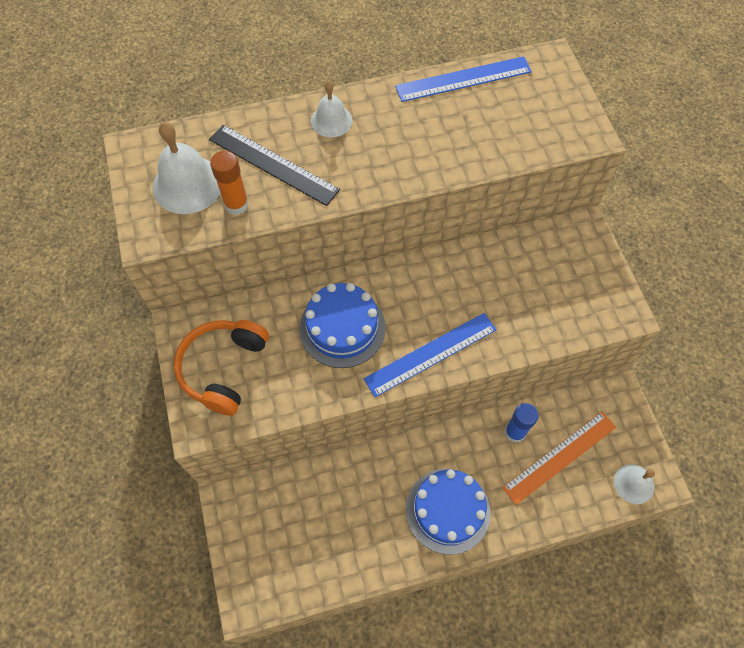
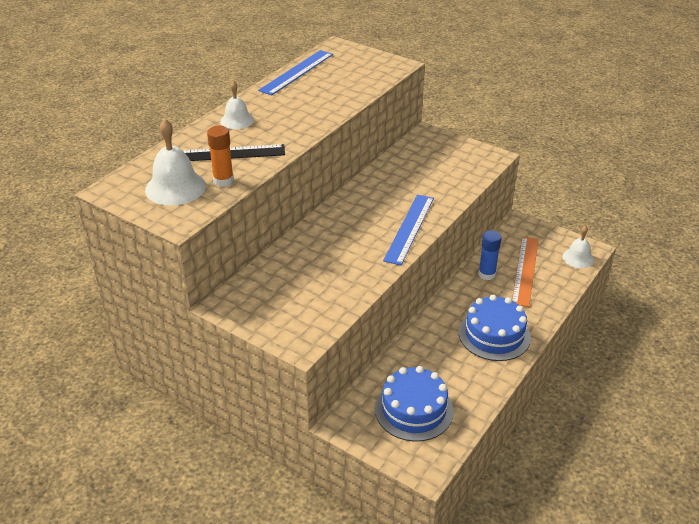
camera: 40 degrees left, 25 degrees down
(223, 368) = (282, 308): orange headphones -> none
(342, 328) = (339, 246): blue cake -> blue cake (414, 410)

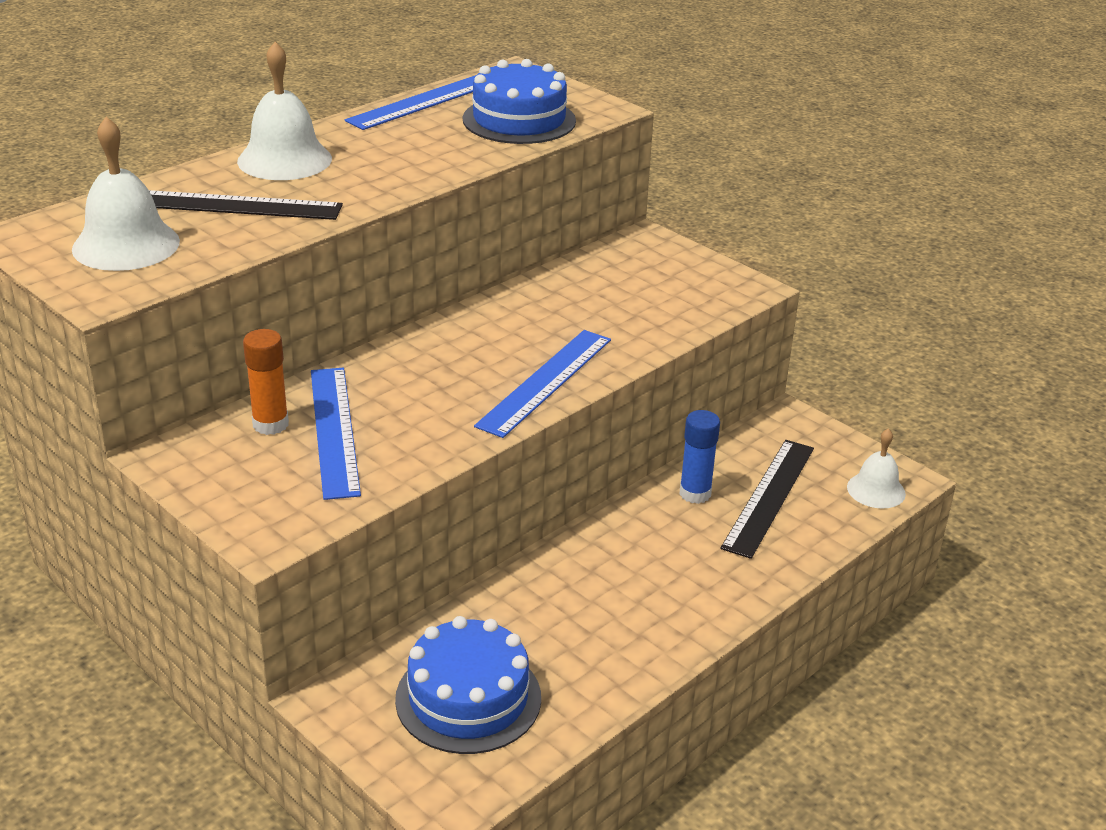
camera: 10 degrees right, 5 degrees down
(223, 181) = (211, 245): orange glue stick -> orange glue stick (270, 424)
(237, 120) = (284, 159): white bell -> white bell, size x1.60
(308, 275) = (334, 430): none -> blue ruler
(494, 335) = (667, 595): blue cake -> blue cake (519, 120)
(525, 270) = (769, 497): orange ruler -> black ruler

